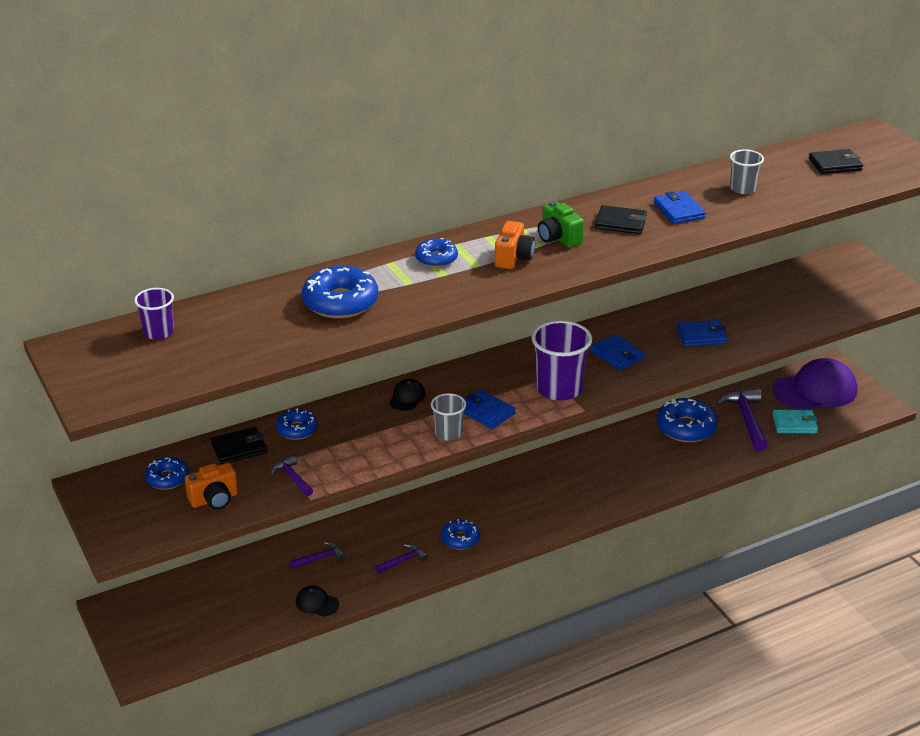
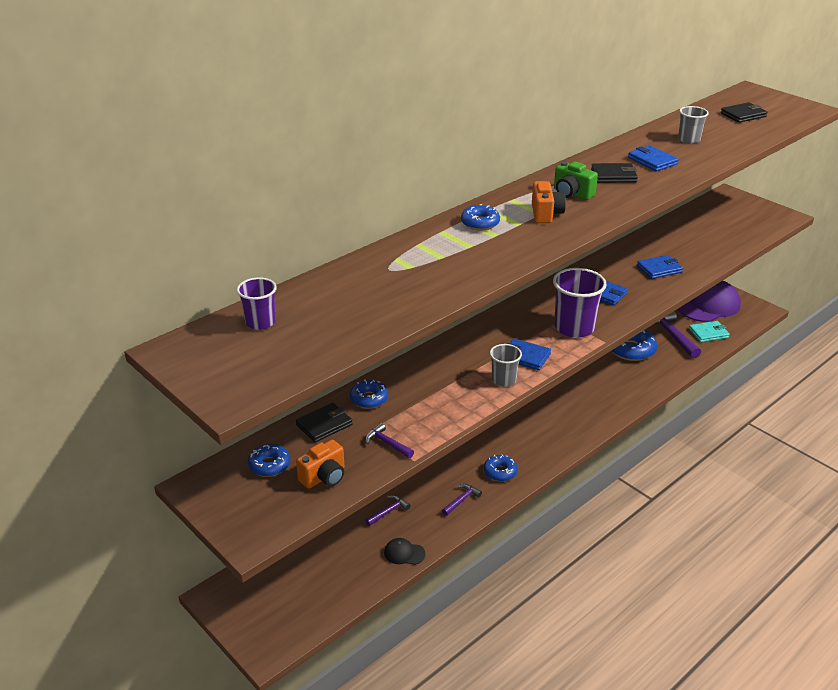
camera: 15 degrees left, 0 degrees up
(340, 302) = (418, 271): blue donut -> none
(407, 397) = (451, 355): black cap -> none

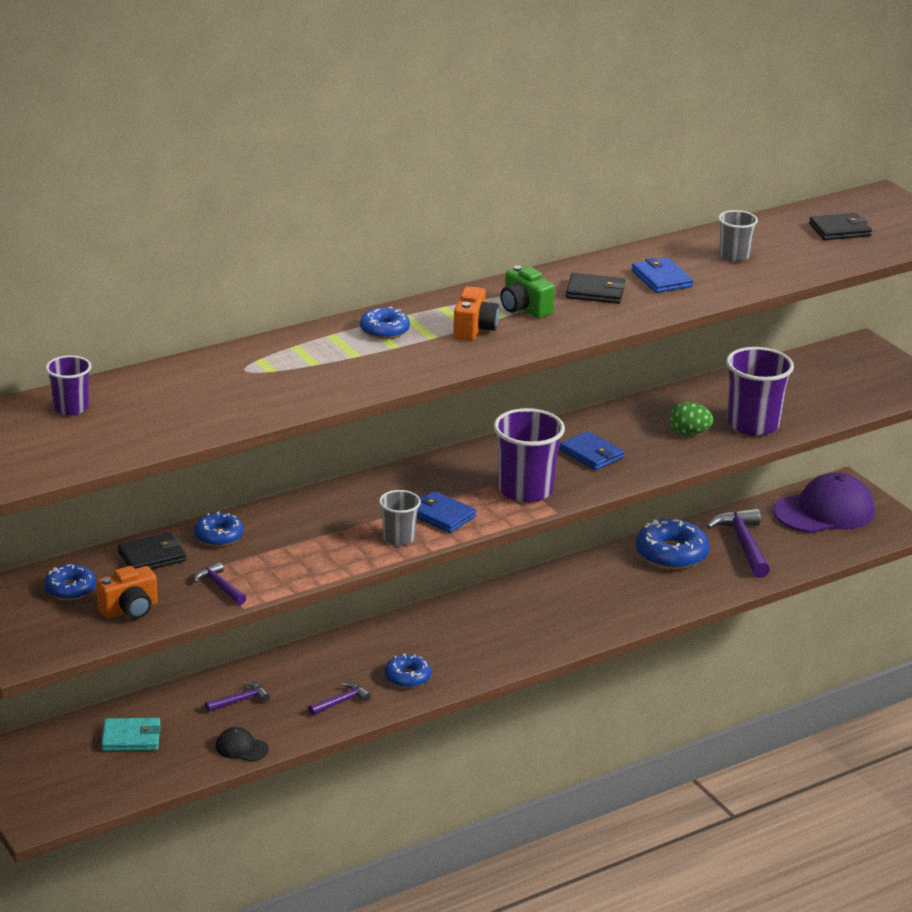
camera: 10 degrees right, 5 degrees down
(659, 269) = (689, 433): blue wallet -> green egg
(696, 257) = (753, 424): none -> purple cup
(708, 333) = (801, 548): turquoise wallet -> turquoise wallet (131, 738)

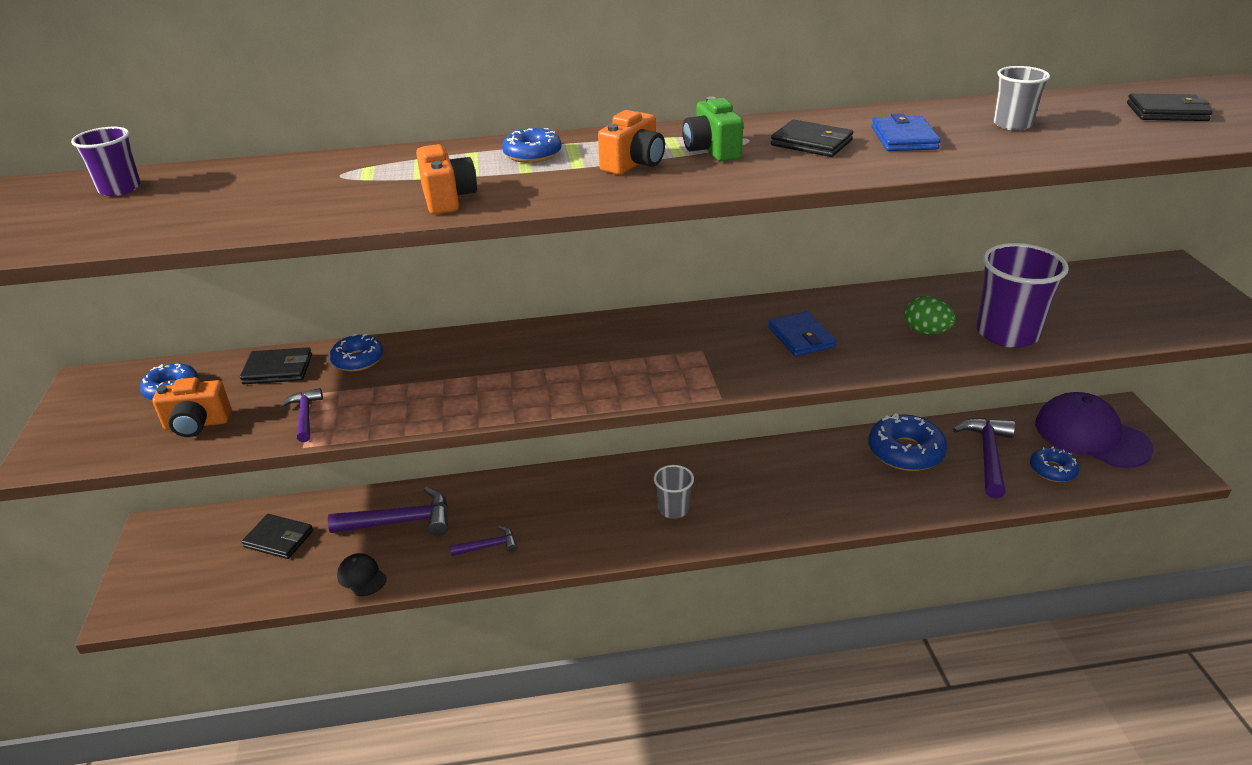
camera: 25 degrees right, 5 degrees up
(131, 738) = (279, 539): turquoise wallet -> black wallet
(240, 700) = (400, 522): purple hammer -> purple hammer, size x1.86
(359, 379) = (447, 199): none -> orange camera
(399, 538) = (529, 396): grey cup -> grey cup (673, 509)
(407, 677) = (568, 533): blue donut -> blue donut (1052, 470)
(441, 515) = (593, 378): blue wallet -> none
(525, 490) = (703, 366): purple cup -> none
(824, 511) = (1091, 436): purple cap -> purple cap turned 135 degrees counterclockwise

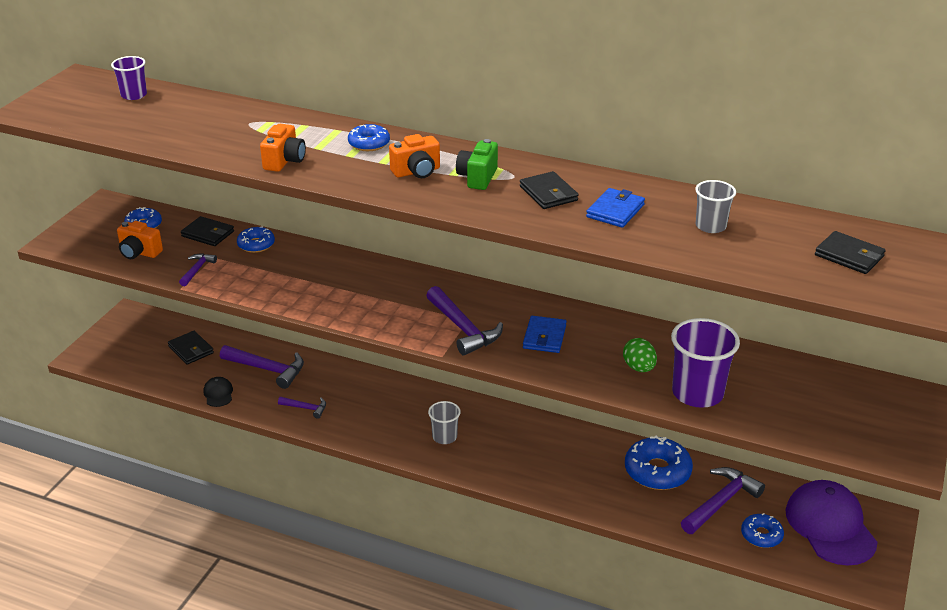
camera: 30 degrees right, 0 degrees up
(708, 361) = (463, 328): none -> purple hammer

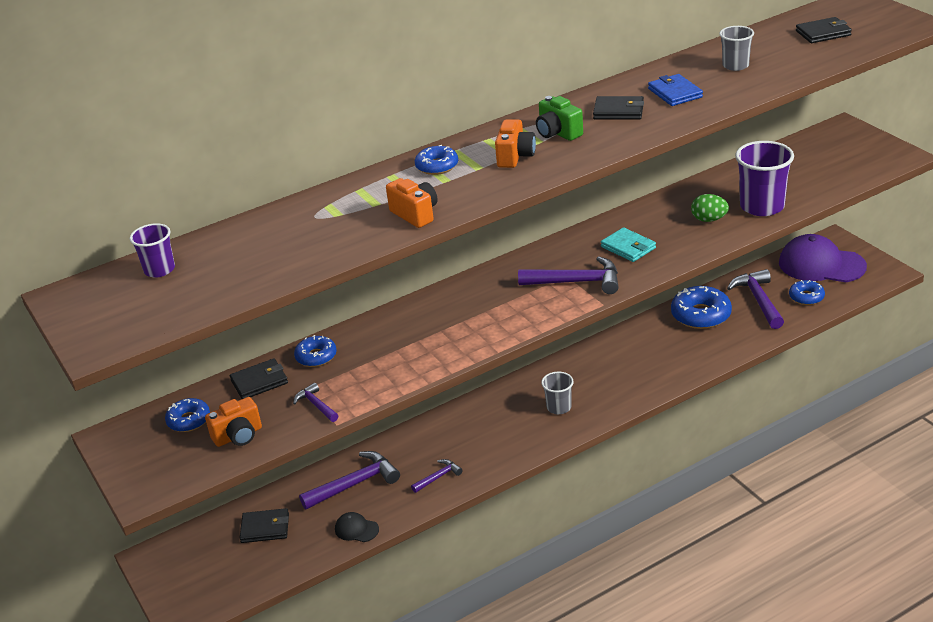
camera: 50 degrees left, 0 degrees up
(544, 337) = (628, 247): blue wallet -> turquoise wallet

